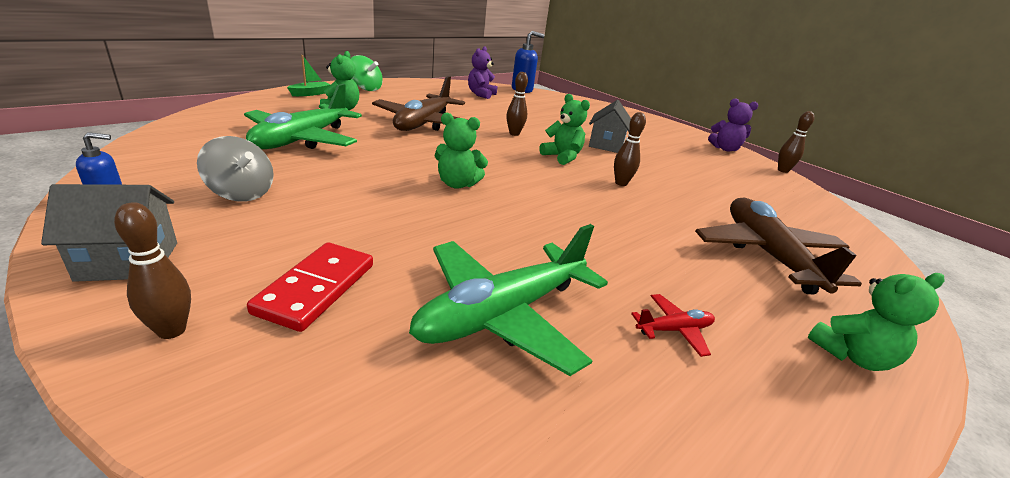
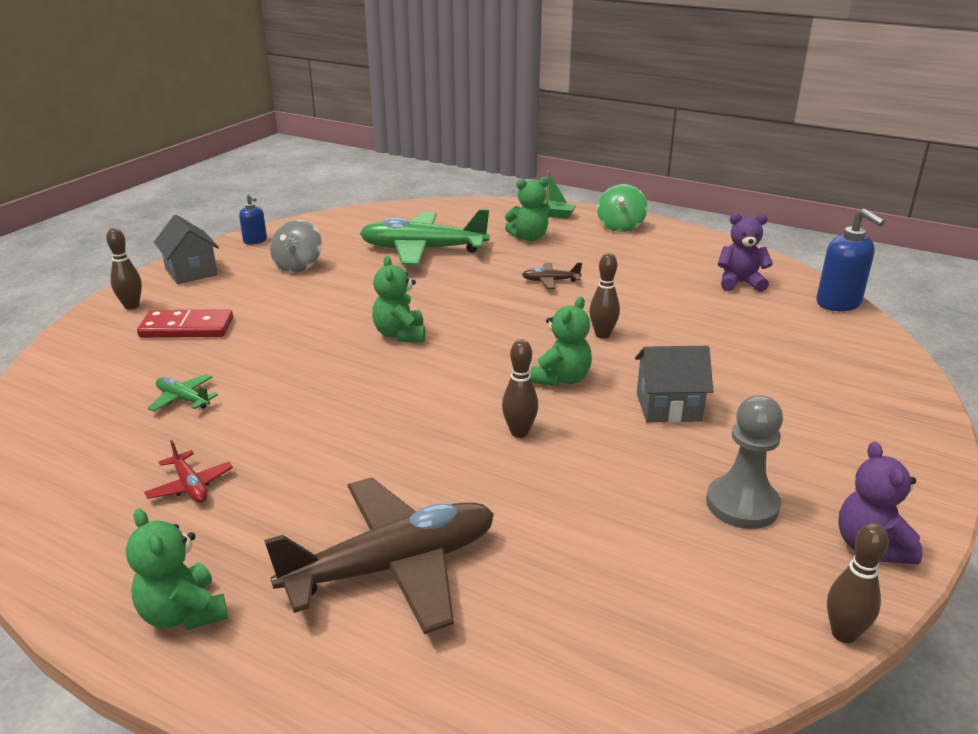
camera: 75 degrees right, 0 degrees up
(423, 123) = (550, 281): brown plane -> brown plane, size x0.43
(502, 314) = (183, 399): green plane -> green plane, size x0.43
(696, 158) = (742, 504): none -> grey pawn

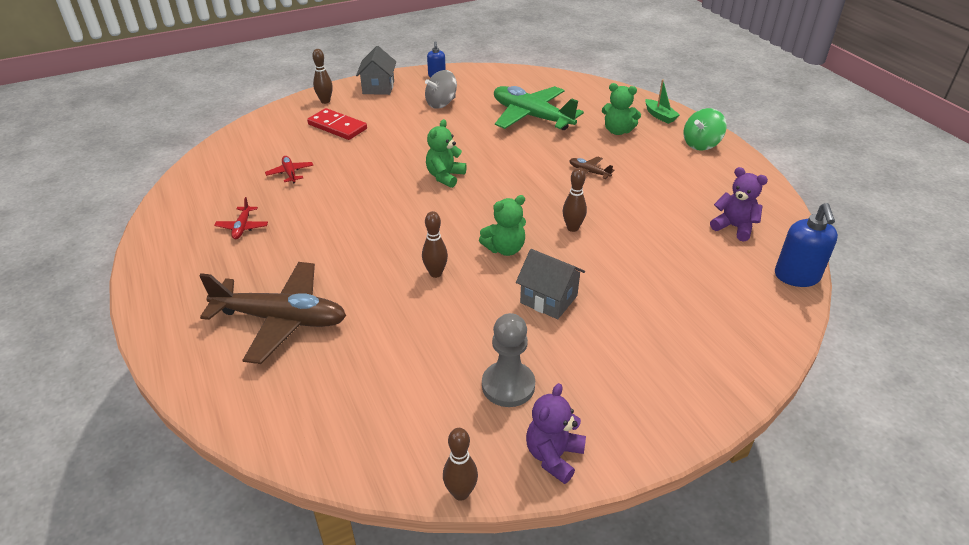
camera: 35 degrees right, 10 degrees up
(183, 399) = (290, 173): green plane -> red plane
(183, 613) = (174, 294): green teddy bear -> none

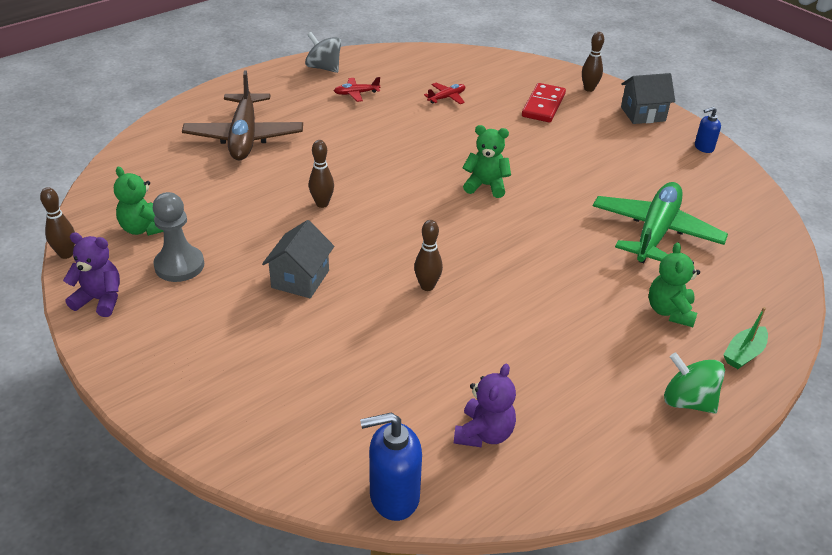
camera: 75 degrees right, 0 degrees up
(441, 103) = (638, 161): grey spinning top -> grey spinning top (324, 68)
(505, 249) = (373, 241): green teddy bear -> green teddy bear (144, 228)
(589, 172) = (550, 291): brown plane -> none

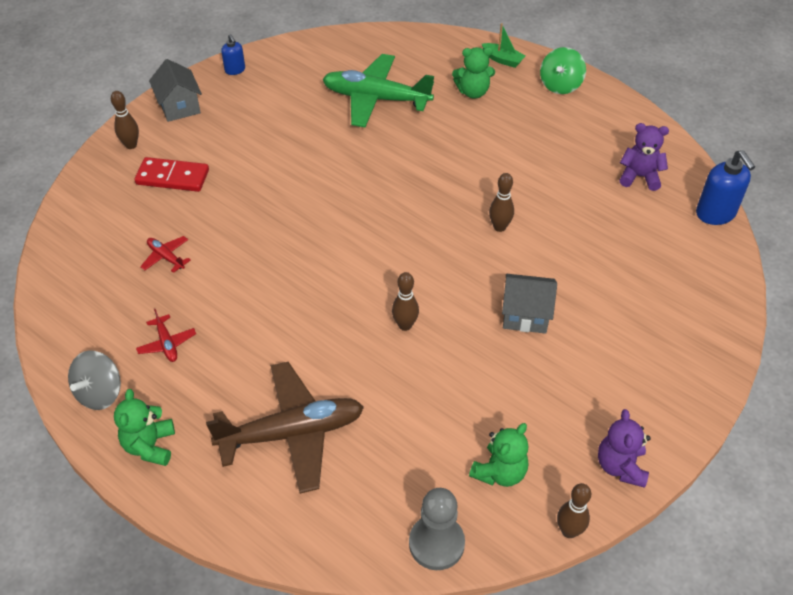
camera: 100 degrees left, 10 degrees up
(179, 265) = (545, 417): grey pawn -> grey pawn (436, 543)
(486, 186) = (337, 206): green teddy bear -> green teddy bear (150, 446)

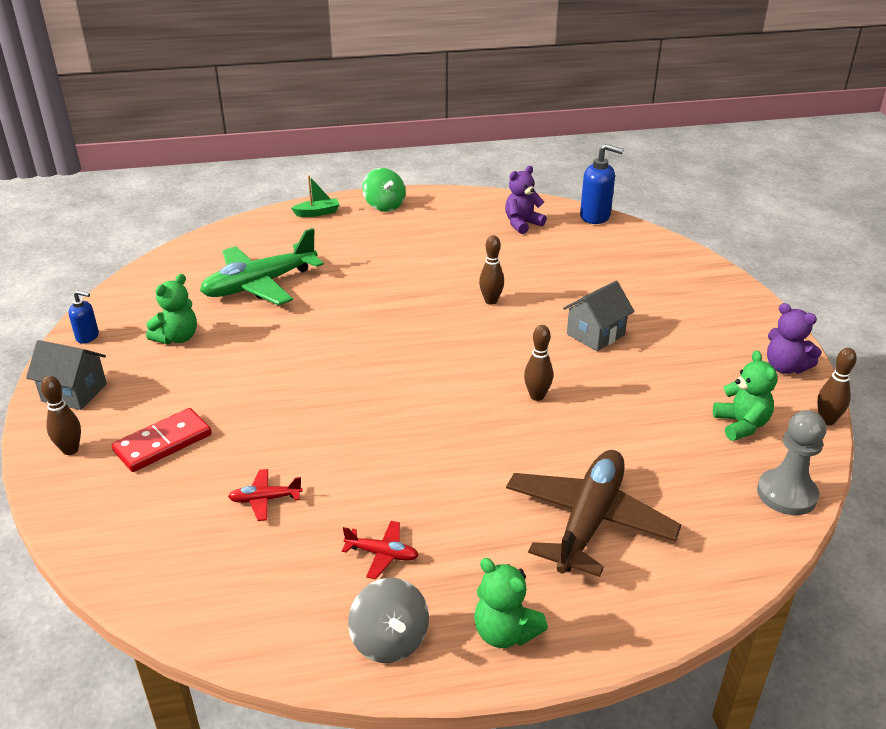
camera: 50 degrees left, 15 degrees down
(473, 92) = (330, 241): green teddy bear -> green teddy bear (177, 338)

